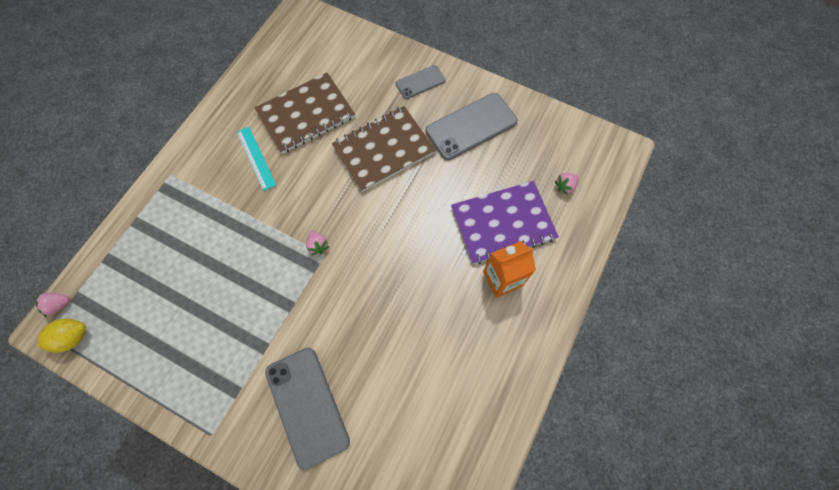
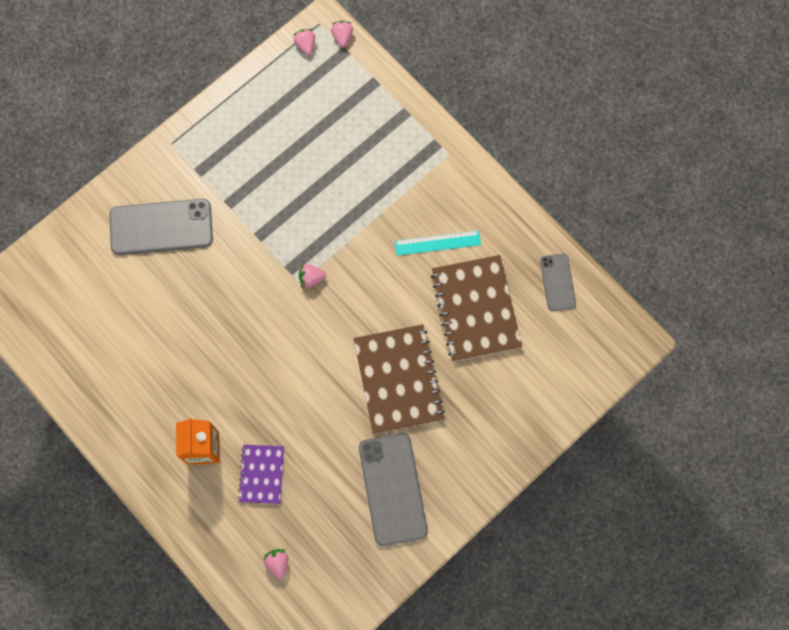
camera: 110 degrees right, 5 degrees up
(73, 337) = (305, 45): yellow lemon -> pink strawberry
(420, 82) = (475, 453): grey phone -> grey phone (557, 282)
(503, 223) = (261, 474): purple notebook -> purple notebook, size x0.57

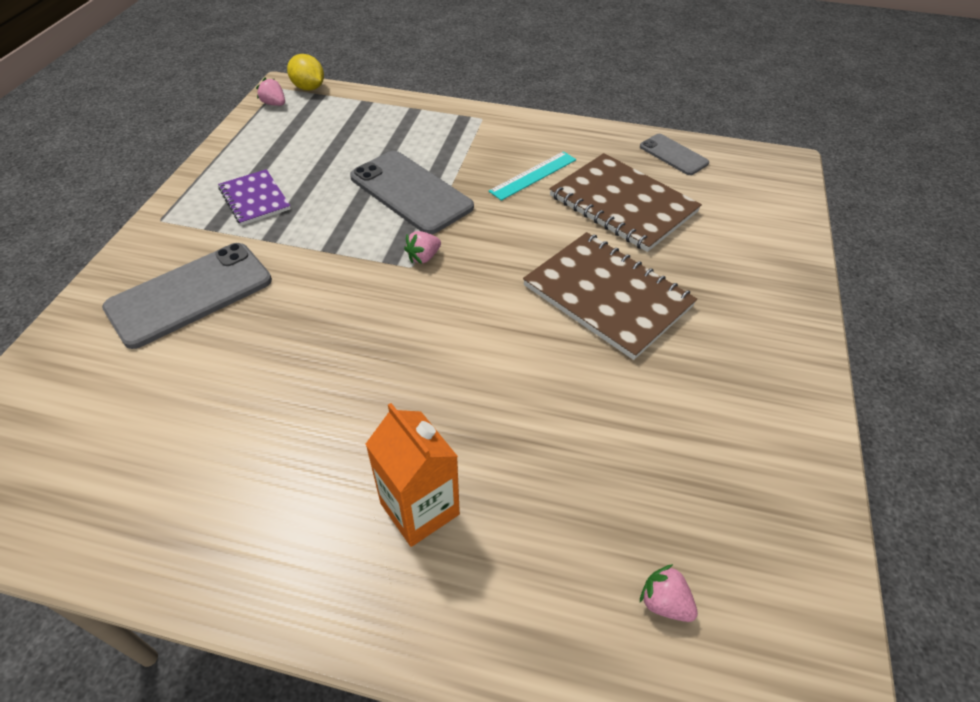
camera: 35 degrees left, 25 degrees down
(261, 474) = (534, 491): purple notebook -> purple notebook (254, 199)
(342, 37) = (309, 88): pink strawberry -> yellow lemon
(392, 489) = (715, 405): grey phone -> grey phone (410, 192)

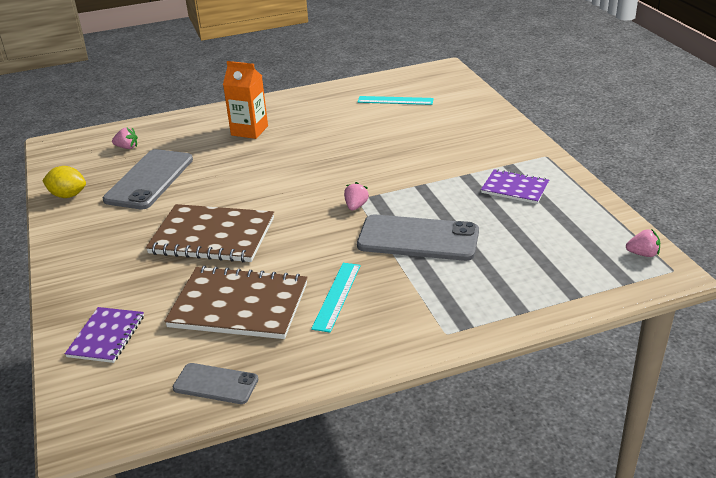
camera: 150 degrees right, 15 degrees down
(129, 443) = (395, 100): none -> turquoise ruler
(190, 294) = (461, 139): grey phone -> grey phone (149, 179)
(309, 88) = (649, 283): yellow lemon -> yellow lemon (68, 195)
(757, 228) = (106, 336): none -> purple notebook

